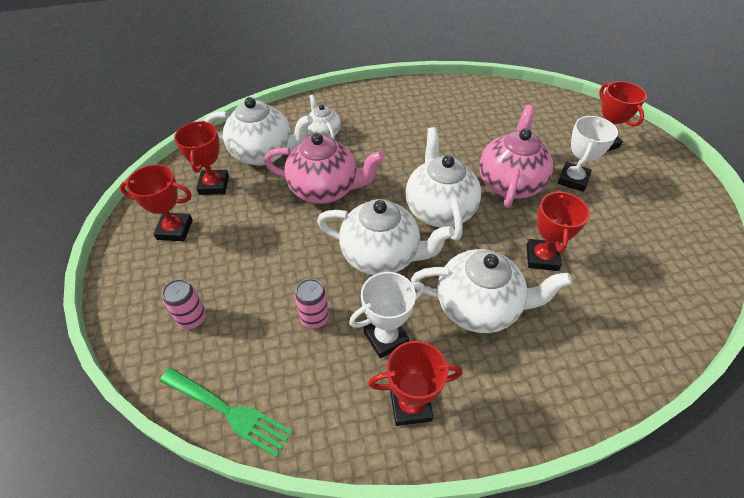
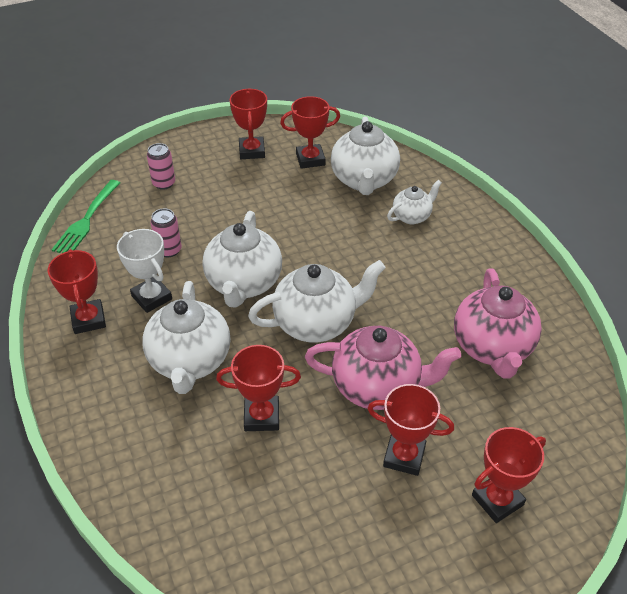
camera: 80 degrees right, 5 degrees down
(325, 189) = (324, 231): pink teapot -> pink teapot (492, 348)
(573, 179) = (404, 456): white trophy -> red trophy

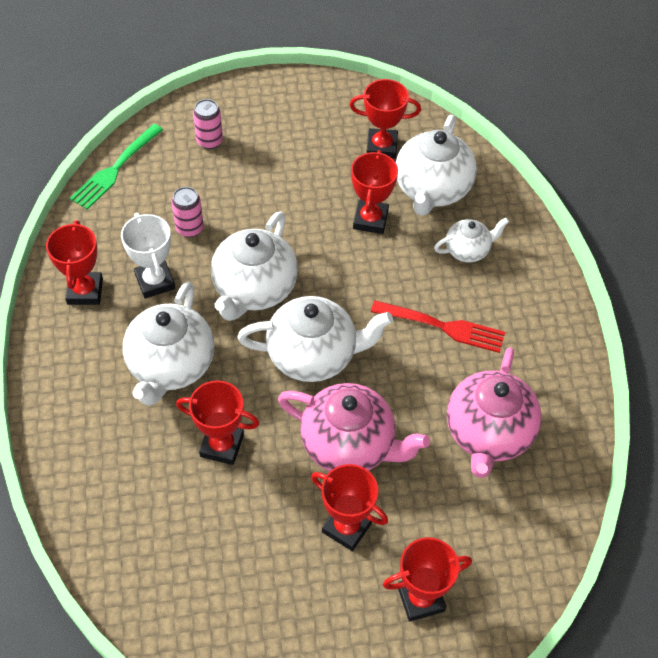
camera: 15 degrees right, 10 degrees up
(252, 151) = (319, 120): red trophy -> red trophy (370, 220)
(417, 276) = (443, 327): none -> red fork

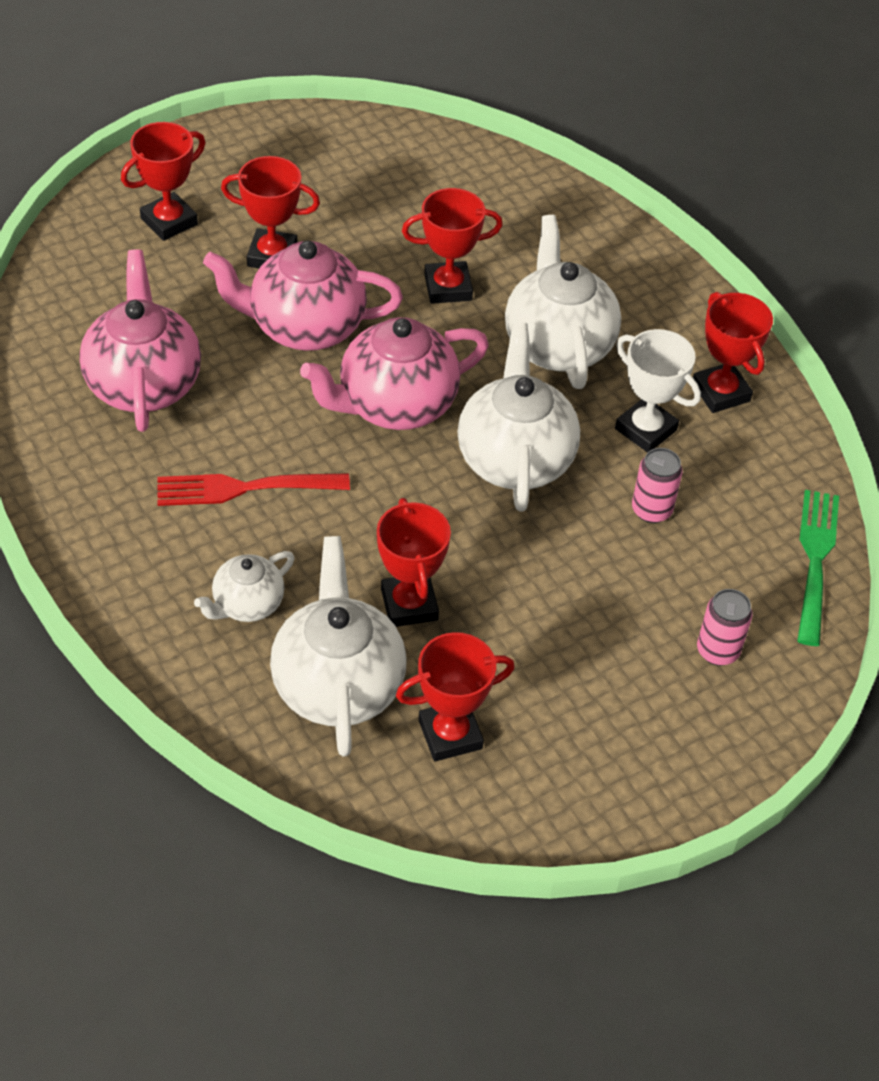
camera: 155 degrees right, 5 degrees down
(313, 355) = (395, 405): white teapot -> pink teapot

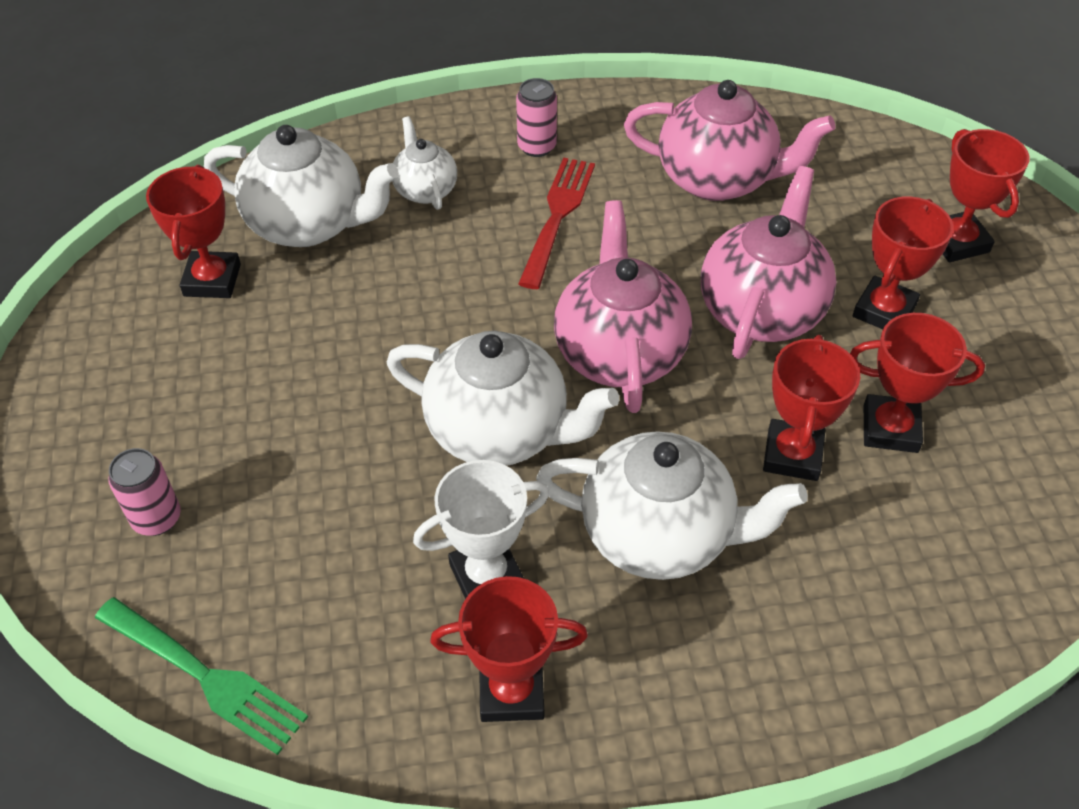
camera: 115 degrees right, 0 degrees up
(409, 604) = (363, 292): red trophy -> red trophy (890, 428)
(651, 510) = (367, 533): pink can -> pink can (536, 147)

